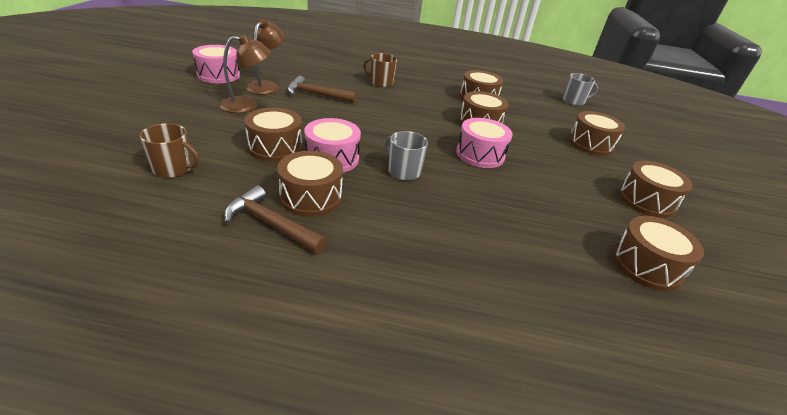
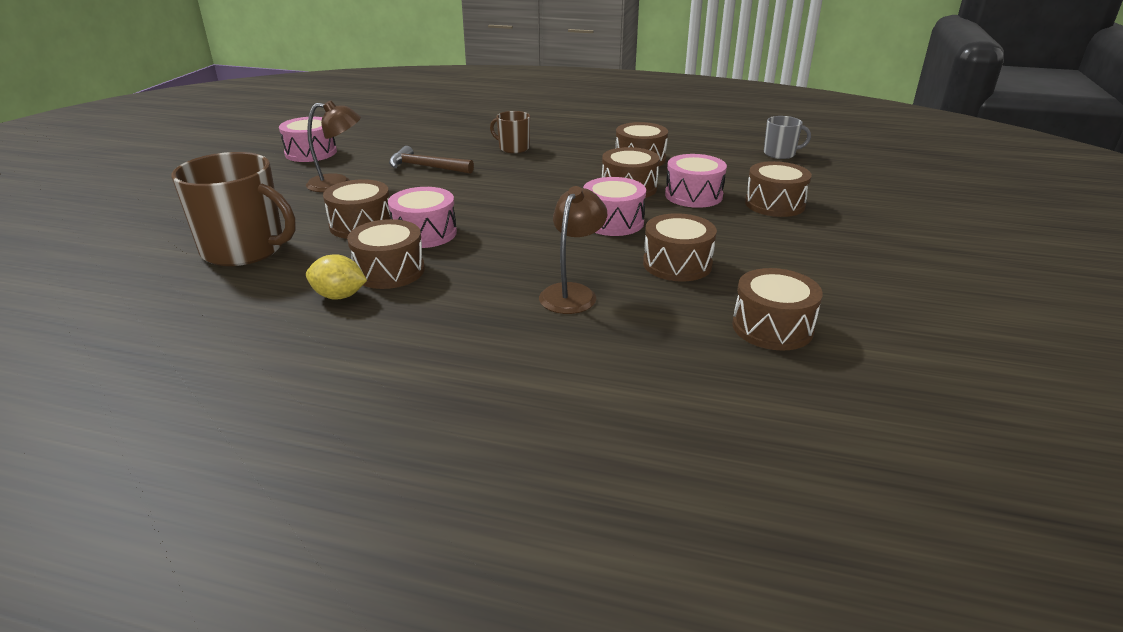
camera: 10 degrees right, 5 degrees down
(173, 168) = (245, 249): brown mug -> brown mug, size x1.94
(266, 85) = (366, 160): brown lamp -> brown lamp (572, 293)
(271, 224) = (339, 296): brown hammer -> yellow lemon
(403, 171) = (507, 243): grey mug -> none
(529, 133) = (693, 195): none -> pink drum
(646, 201) = (816, 263): brown drum -> brown drum (677, 264)

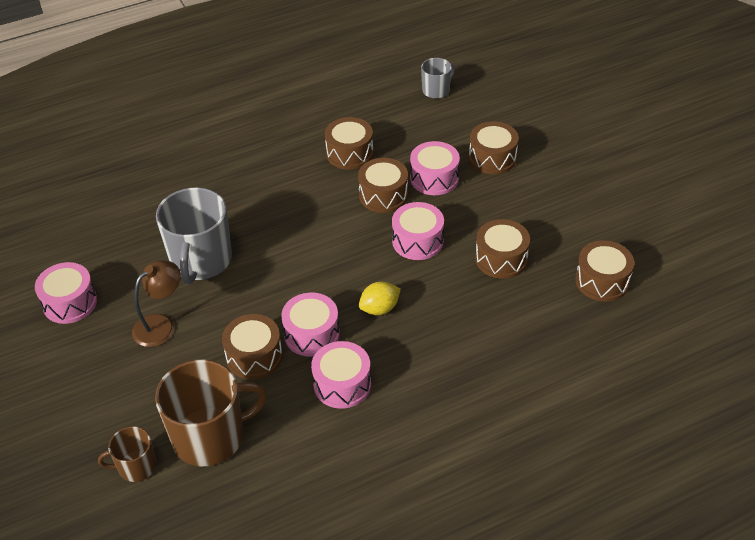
camera: 40 degrees left, 15 degrees up
(339, 296) = (344, 427): yellow lemon -> yellow lemon (379, 309)
(389, 271) = (342, 384): brown drum -> pink drum
(426, 167) = (201, 261): brown hammer -> grey mug
(513, 148) = (236, 194): brown mug -> brown mug (136, 466)
(572, 293) = (474, 325): brown lamp -> none

